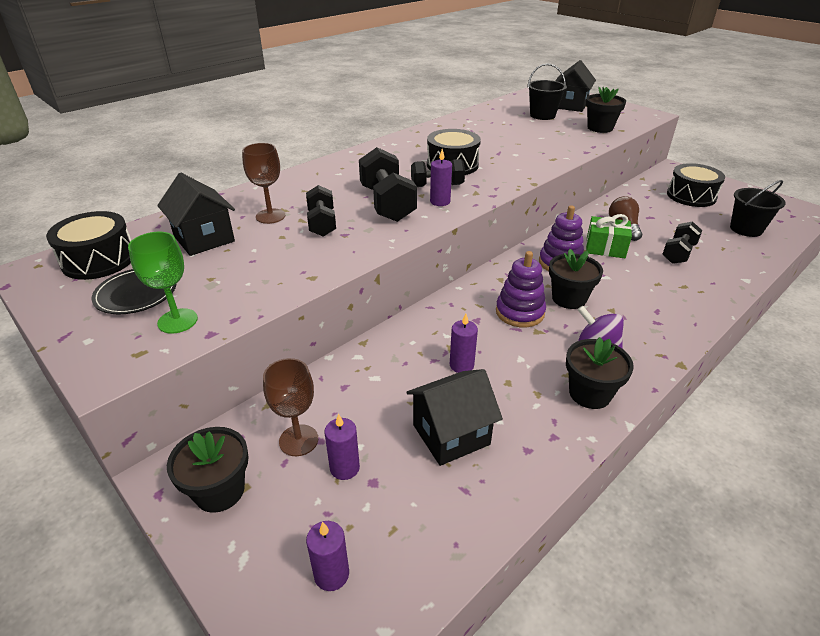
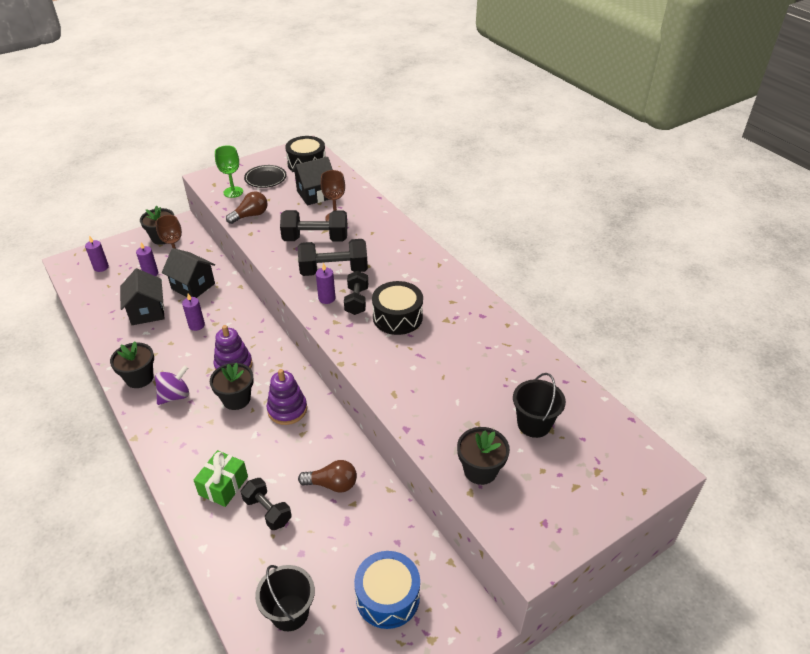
camera: 100 degrees right, 5 degrees up
(260, 286) = (250, 215): none -> brown light bulb
(322, 223) = (315, 239): black dumbbell -> black dumbbell, size x1.57
(570, 105) = (575, 468): black house -> black house (193, 286)
(605, 248) = (299, 452): green gift -> green gift (223, 486)
(691, 196) = (387, 597): black drum -> blue drum

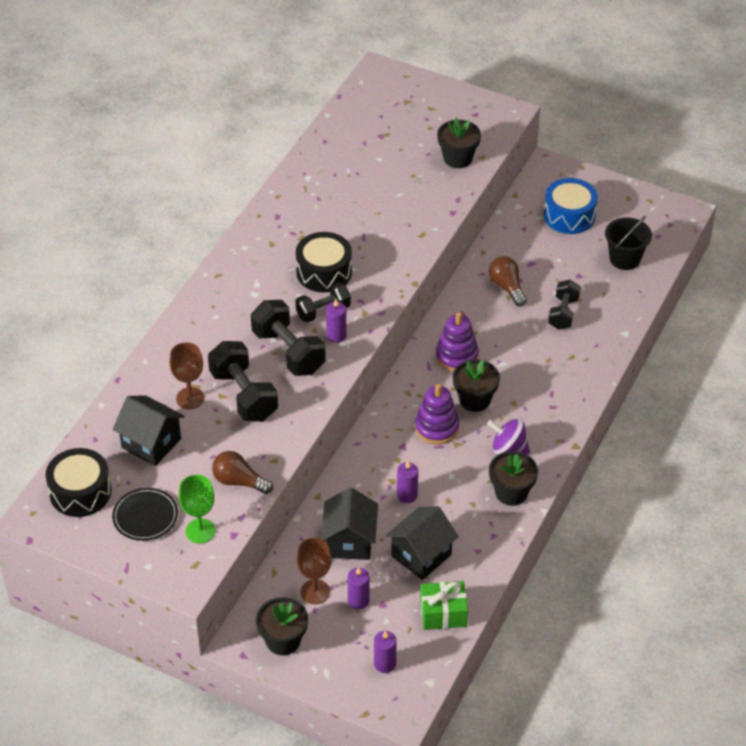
camera: 120 degrees left, 5 degrees up
(223, 486) = (566, 353): green gift -> green gift (443, 613)
(534, 424) = (388, 145): black bucket -> none

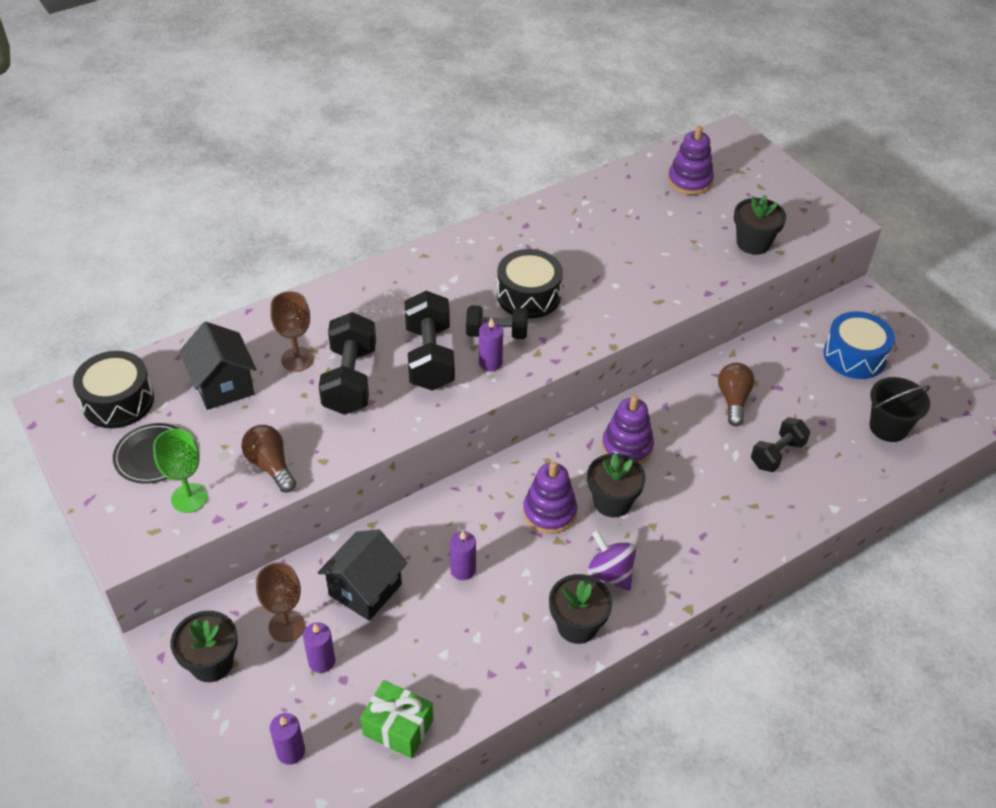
camera: 30 degrees right, 0 degrees up
(375, 126) = (690, 181): none -> purple stacking toy
(421, 555) = (426, 645): black house -> none

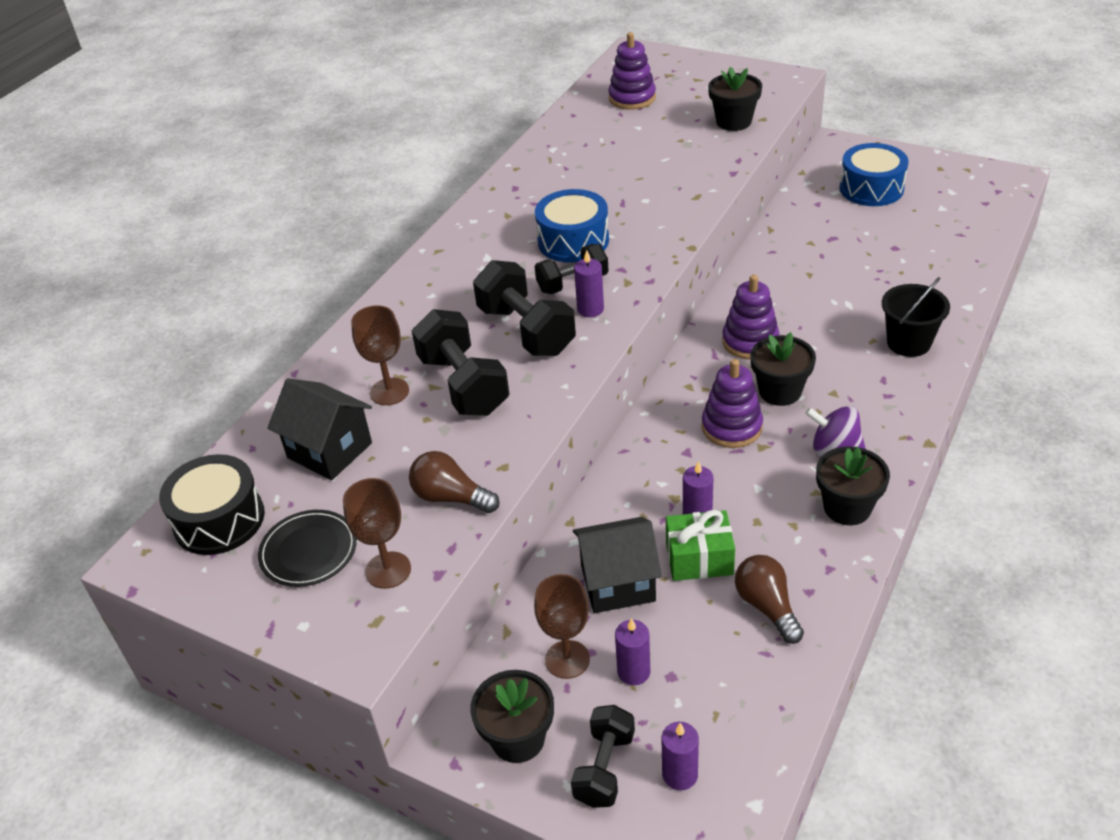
camera: 25 degrees left, 5 degrees down
(189, 498) = (388, 570): green goblet -> brown goblet
(365, 590) = (617, 583): black house -> black house turned 75 degrees clockwise
(398, 727) = (766, 689): green gift -> green gift (699, 558)
(528, 296) = (573, 241): black drum -> blue drum
(733, 400) = (805, 264): brown light bulb -> brown light bulb (767, 606)
(777, 454) = (882, 288): black dumbbell -> black dumbbell (604, 768)
(888, 427) = (949, 228): black bucket -> black bucket (908, 343)

